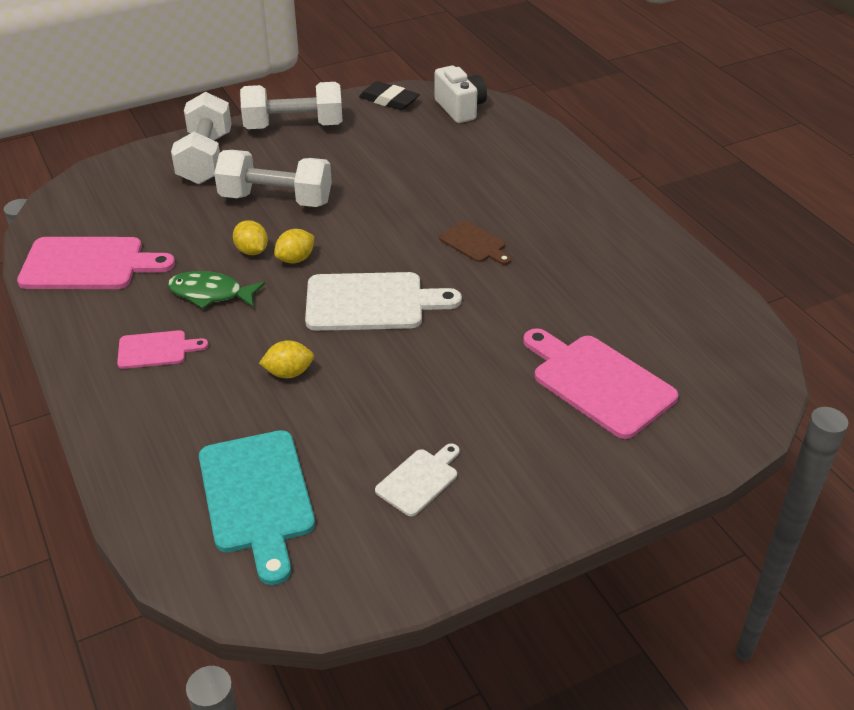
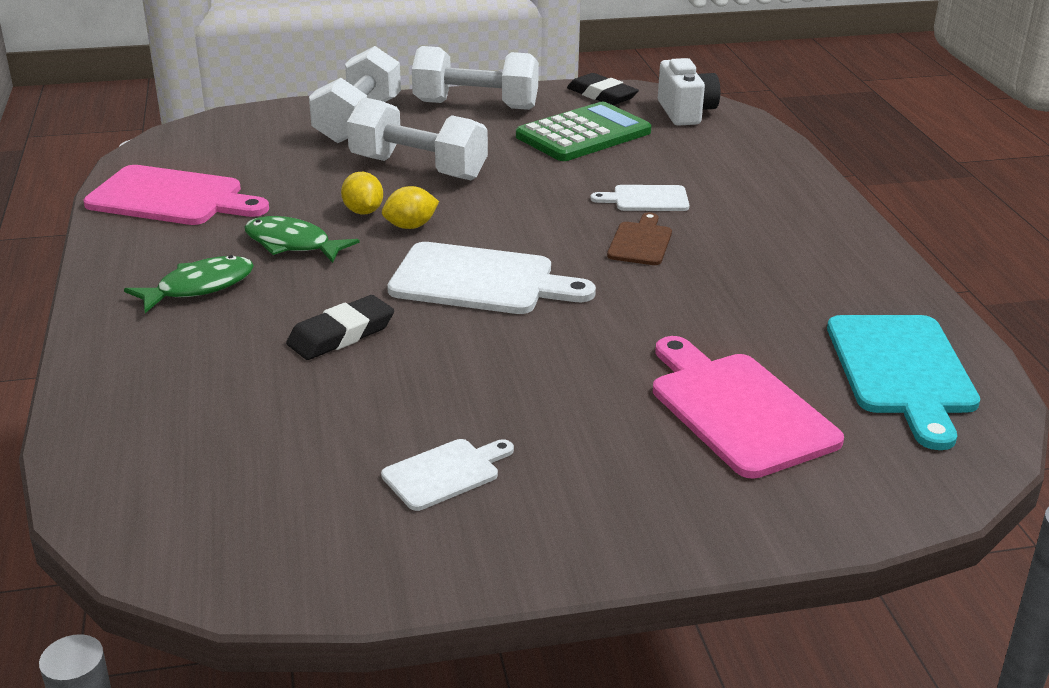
camera: 15 degrees right, 10 degrees down
(156, 349) = (199, 287): pink cutting board -> green fish
(257, 497) = (232, 453): turquoise cutting board -> turquoise cutting board (902, 371)
(288, 373) = (341, 334): yellow lemon -> black eraser
(391, 143) = (583, 134): none -> green calculator
(463, 201) = (646, 199): none -> white cutting board
(475, 243) = (640, 242): brown cutting board -> brown cutting board turned 135 degrees counterclockwise

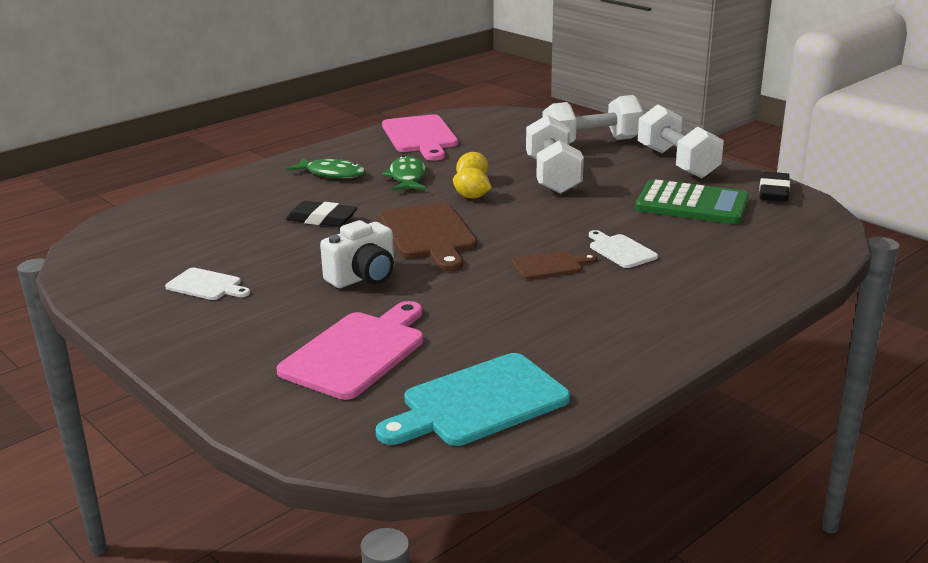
camera: 60 degrees right, 5 degrees down
(480, 281) = (429, 234): white cutting board -> brown cutting board
(685, 112) = (800, 225): white camera -> white camera (363, 277)

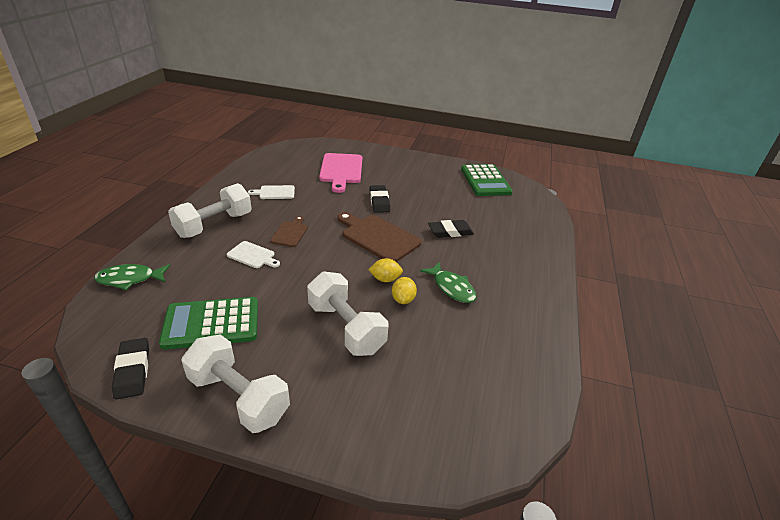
camera: 145 degrees right, 10 degrees up
(131, 268) = (485, 181): none -> green calculator
(207, 285) = (440, 181): white cutting board -> white cutting board (275, 192)
(332, 174) = (505, 275): green fish -> green fish (130, 279)
(363, 277) = (379, 201): white camera -> black eraser
(420, 136) = (514, 356): pink cutting board -> none
(479, 403) = (278, 164): turquoise cutting board -> none
(550, 265) = (290, 233): brown cutting board -> brown cutting board turned 150 degrees clockwise
(591, 143) = (347, 410): white dumbbell -> white dumbbell (214, 225)

